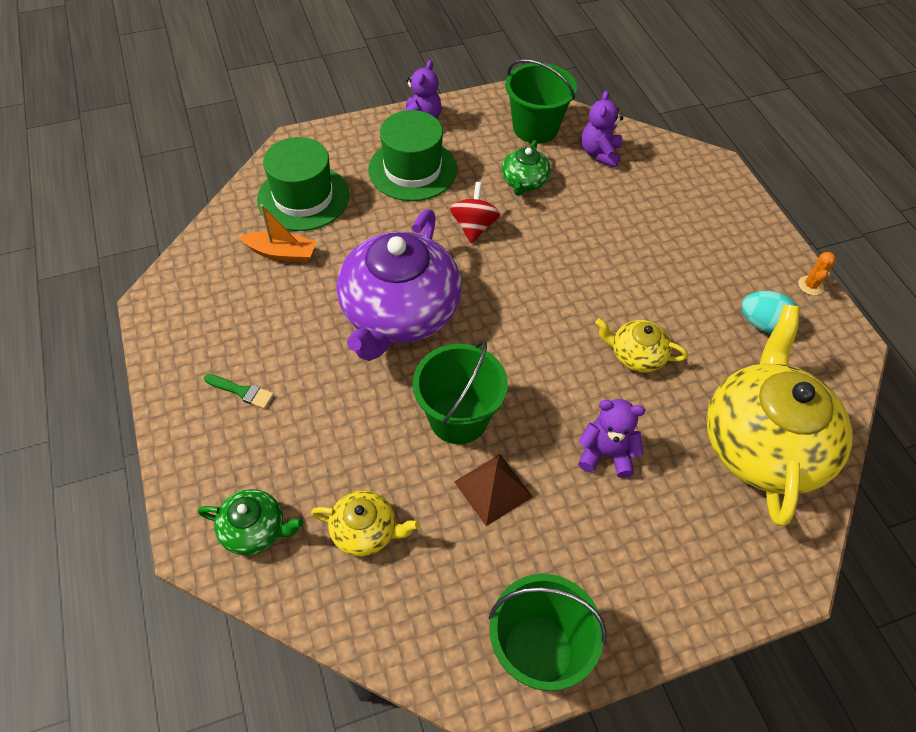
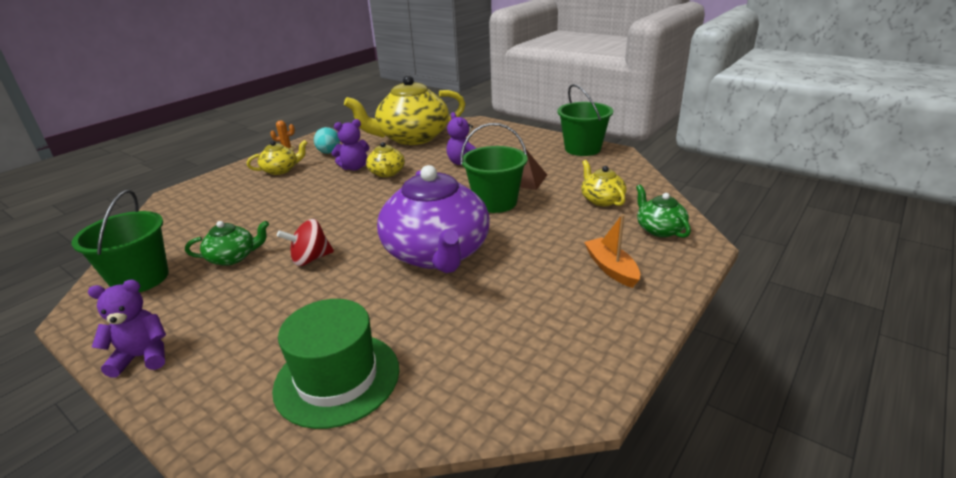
camera: 120 degrees left, 25 degrees down
(242, 391) = (591, 284): green brush -> none
(281, 253) = (432, 346): orange boat -> orange boat (611, 268)
(399, 313) = (437, 253): purple teapot -> purple teapot turned 90 degrees clockwise
(412, 169) = (244, 323): green hat -> none
(600, 153) = (175, 238): purple teddy bear -> purple teddy bear (354, 167)
(728, 261) = (281, 170): none -> yellow teapot

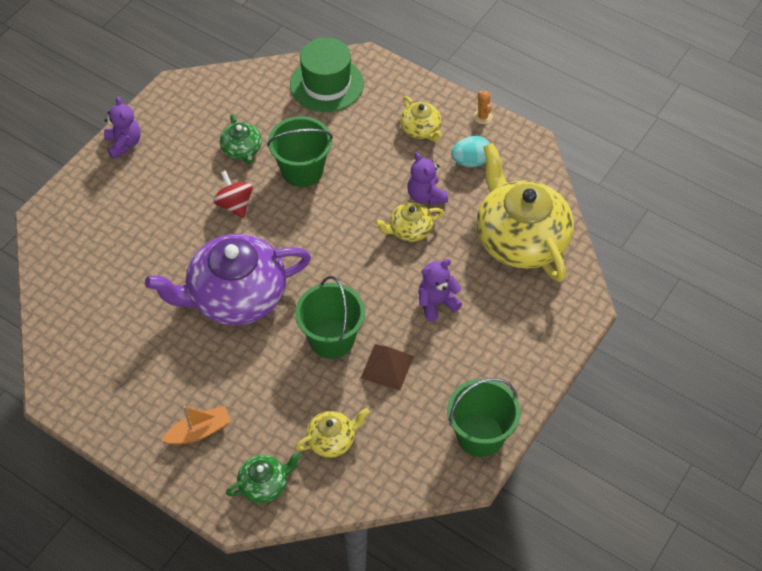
camera: 85 degrees right, 25 degrees up
(140, 279) = (215, 101): green bucket -> green bucket (302, 170)
(337, 378) = (90, 256): green hat -> green hat (326, 84)

